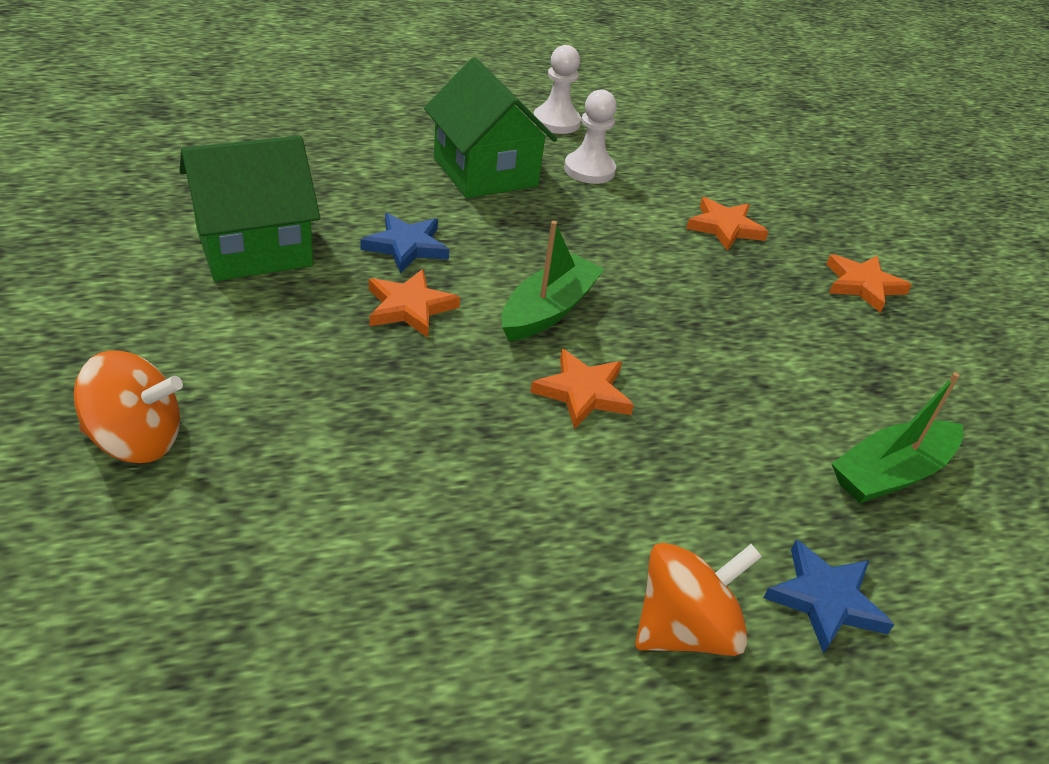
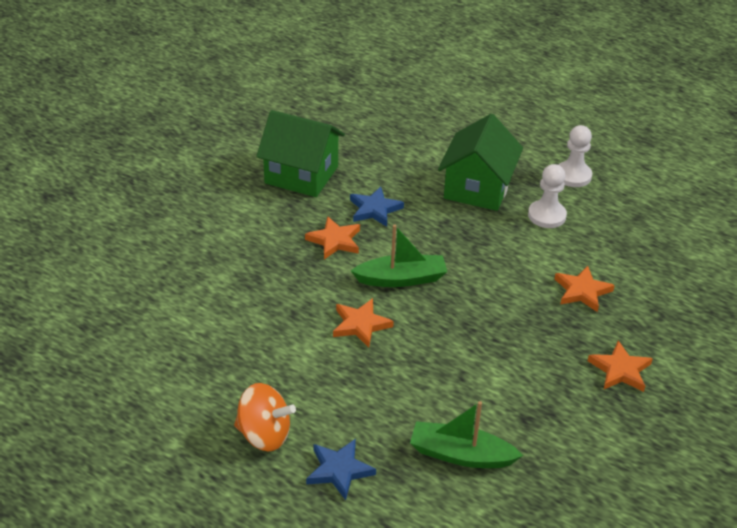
camera: 50 degrees right, 0 degrees up
(136, 440) = (159, 236): orange spinning top -> none

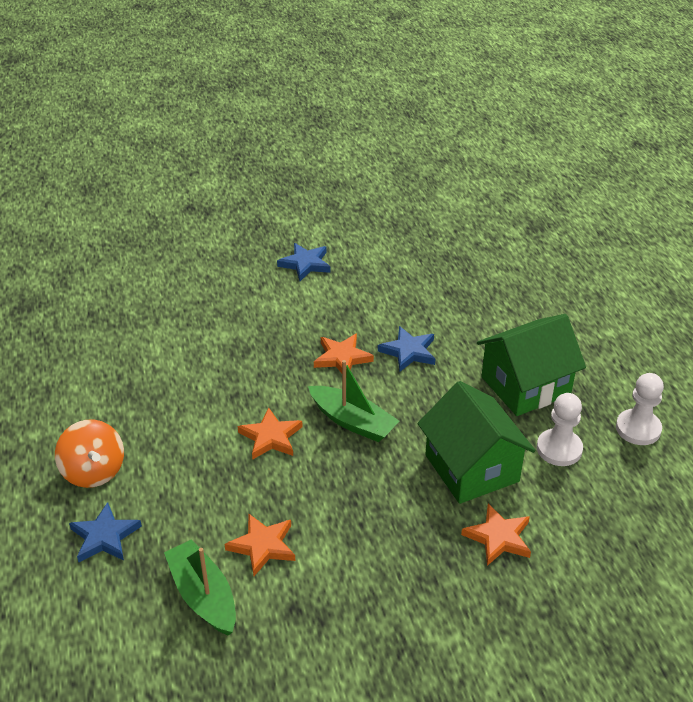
camera: 45 degrees right, 0 degrees up
(213, 189) = (305, 264): none -> blue star
(301, 175) = (387, 290): green house -> green house (471, 468)
(620, 370) = (435, 632): orange star -> orange star (263, 546)

